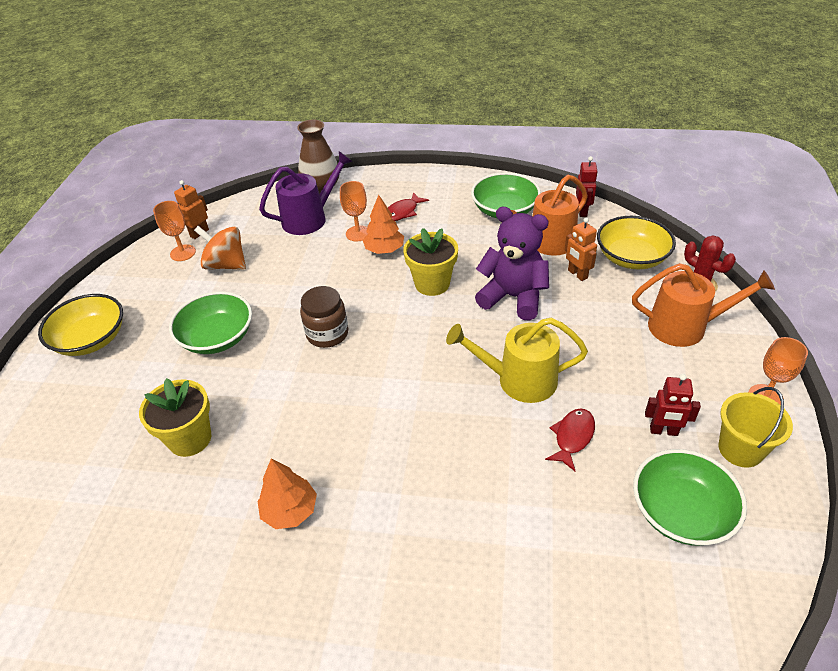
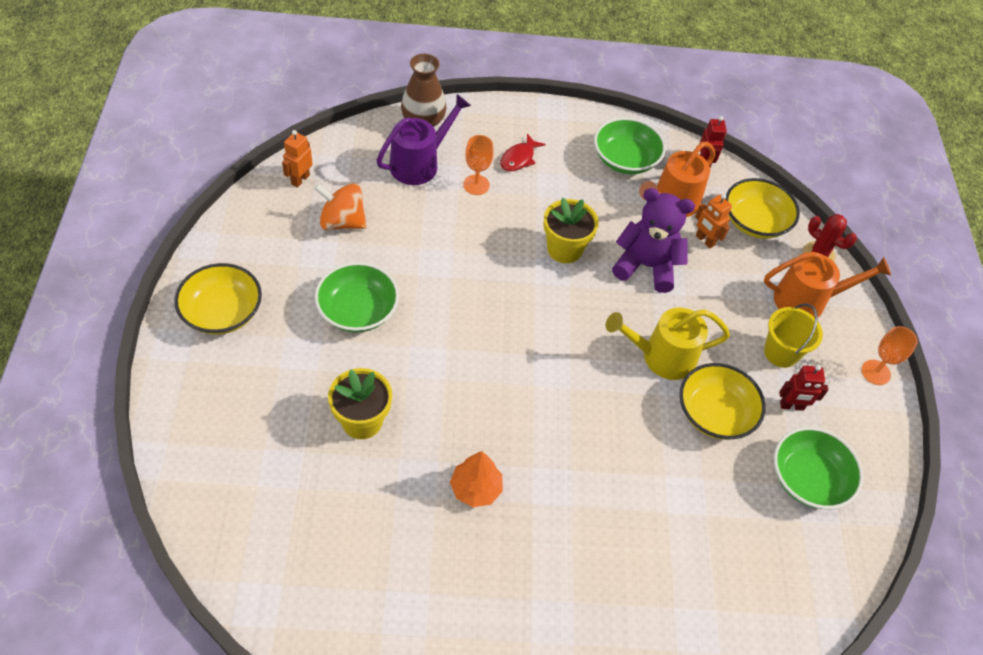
camera: 15 degrees left, 10 degrees up
(183, 253) = (289, 205): orange goblet -> none
(327, 334) = (470, 306): brown jar -> none
(384, 250) = (508, 206): orange tree -> none
(572, 437) = (715, 413): red fish -> yellow bowl
(740, 449) = (855, 422): yellow bucket -> yellow bucket (781, 352)

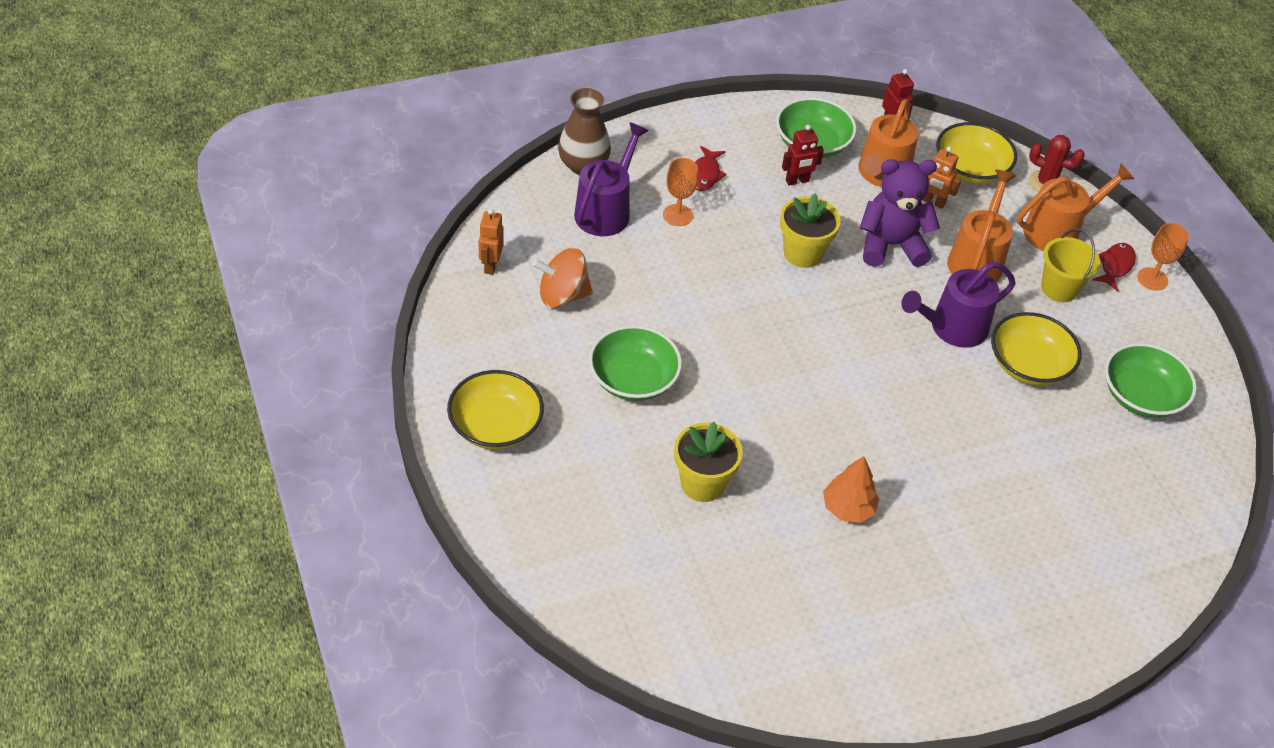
camera: 20 degrees left, 5 degrees down
(662, 357) = (952, 328): yellow watering can -> purple watering can
(717, 303) = (976, 260): none -> orange watering can
(791, 406) = (1093, 335): red robot -> red robot (797, 181)
(845, 349) = (1115, 266): none -> red fish

